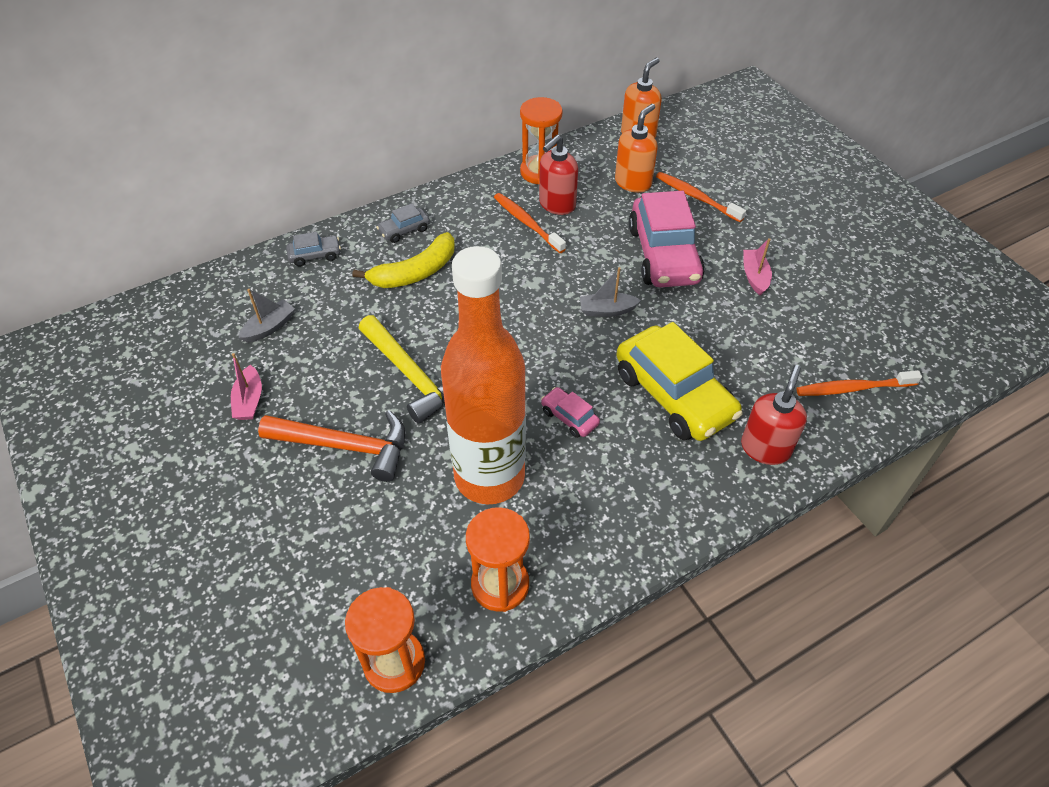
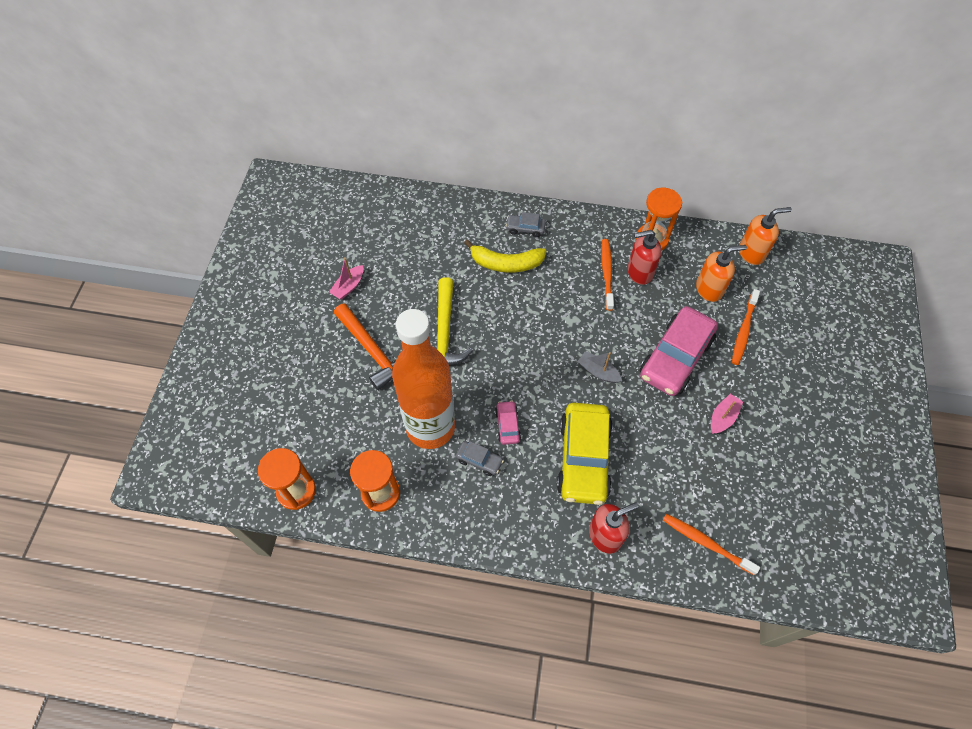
camera: 40 degrees right, 10 degrees up
(269, 327) = (395, 246): grey boat -> none
(315, 255) = (459, 212): grey car -> grey car (479, 460)
(697, 197) = (744, 330): orange toothbrush -> orange toothbrush turned 150 degrees counterclockwise

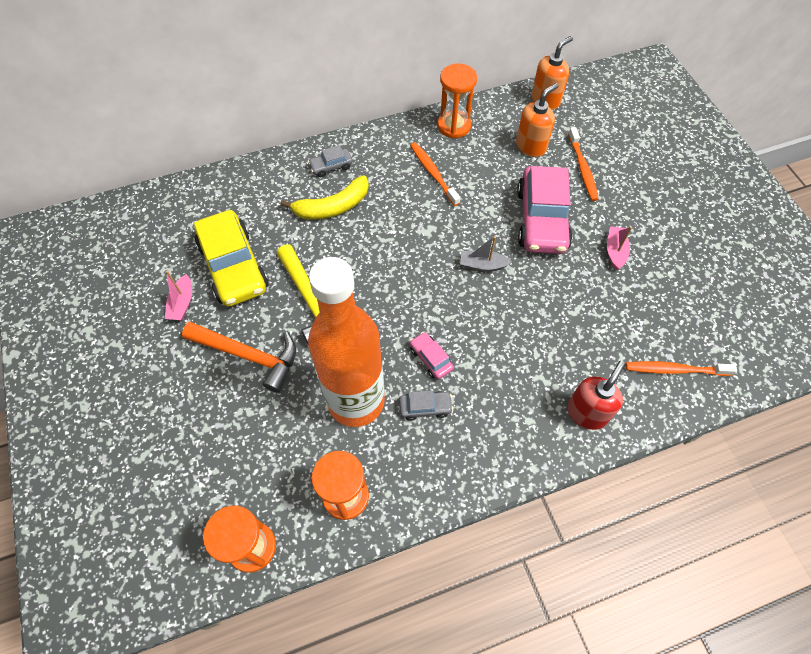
camera: 30 degrees left, 0 degrees up
(583, 458) = (521, 352): yellow car -> yellow car (234, 267)
(639, 272) = (461, 159): red soap dispenser -> none

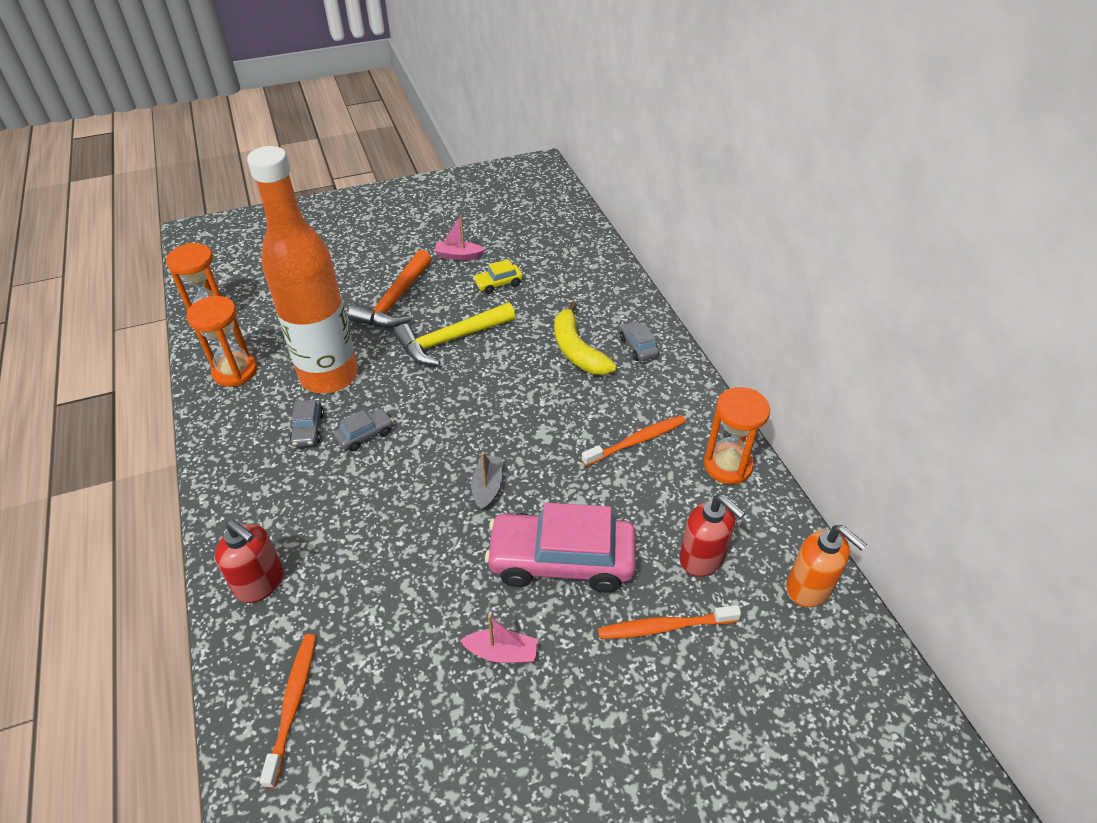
camera: 90 degrees right, 15 degrees down
(234, 267) = (498, 284): yellow car -> yellow car, size x0.45
(431, 358) = (365, 435): pink car -> grey car
(531, 146) = (702, 558): orange soap dispenser -> red soap dispenser

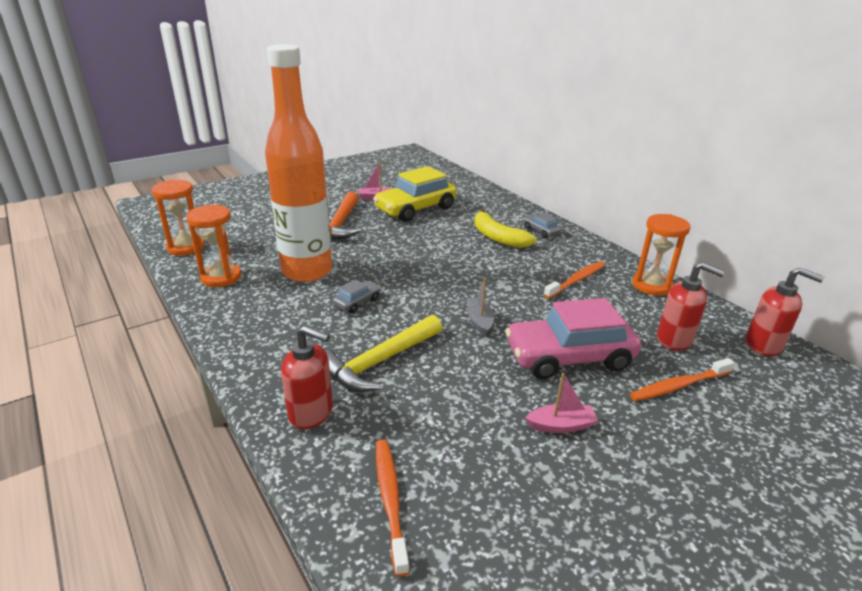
camera: 15 degrees left, 15 degrees down
(308, 429) = (305, 305): grey car -> none
(451, 340) = (397, 241): yellow hammer -> yellow hammer (379, 362)
(498, 284) = (415, 209): yellow car -> yellow car, size x2.24
(809, 588) = (763, 345): orange soap dispenser -> red soap dispenser

